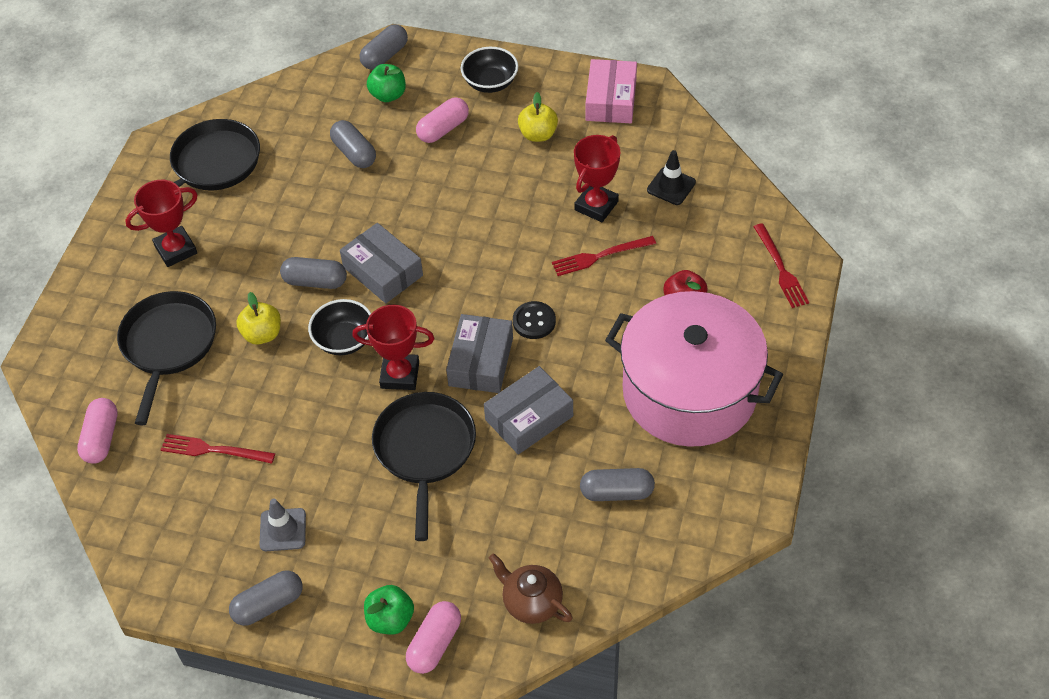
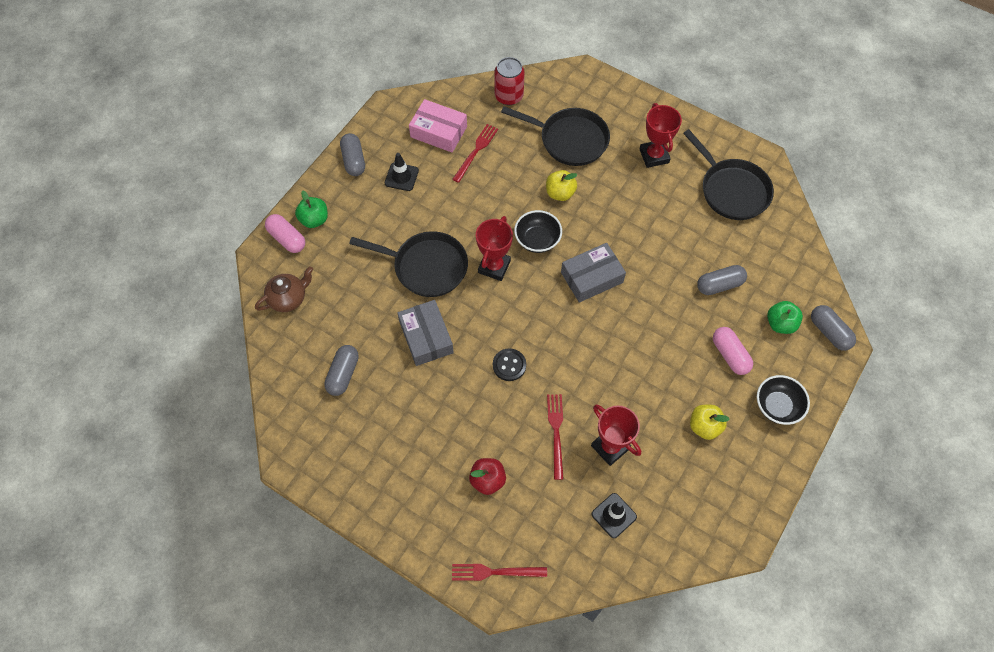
camera: 105 degrees right, 10 degrees up
(101, 438) = (509, 96): pink capsule -> red can
(283, 530) = (401, 177): grey traffic cone -> black traffic cone
(315, 281) = (596, 233): grey capsule -> none
(481, 361) = (486, 320): grey box -> none
(611, 100) = (731, 500): pink box -> pink box (438, 132)
(689, 392) = (404, 453): pink pot -> none

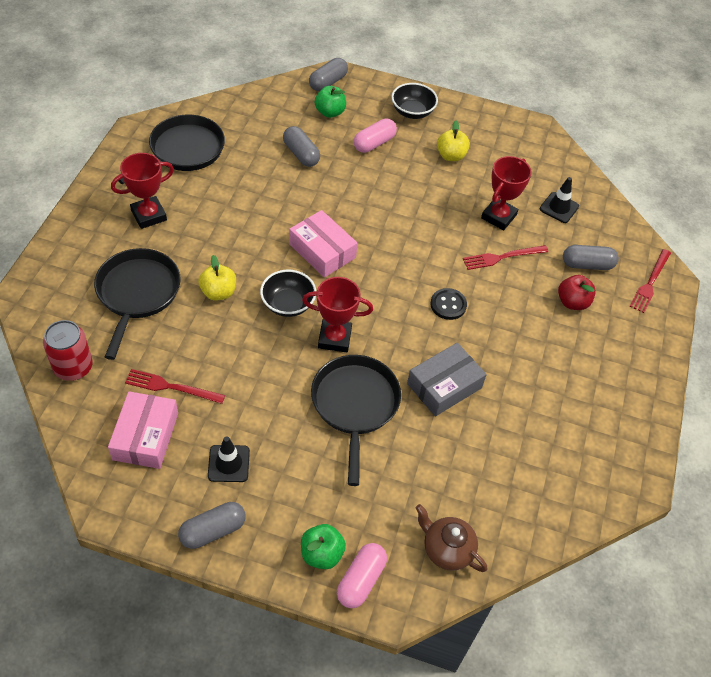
camera: 110 degrees left, 10 degrees down
(343, 374) = (520, 457): grey capsule -> grey capsule (587, 264)
(495, 572) = (650, 282): red fork -> red fork turned 45 degrees clockwise
(592, 277) = (322, 251): grey box -> pink box

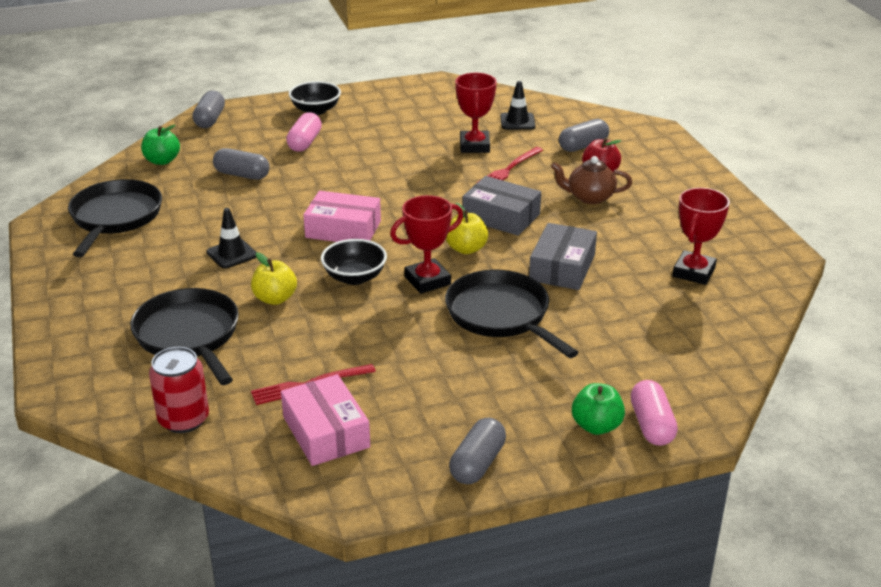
camera: 30 degrees left, 20 degrees down
(149, 215) = (132, 276): red trophy -> red trophy (693, 272)
(228, 463) = (434, 410): black traffic cone -> black traffic cone (232, 254)
(330, 112) = (236, 138): green apple -> green apple (162, 161)
(447, 549) = (695, 367): brown teapot -> brown teapot (589, 197)
(448, 305) = (501, 216): black button -> grey box
(451, 156) = (385, 125): yellow apple -> yellow apple (466, 249)
(650, 282) = (644, 137): red fork -> none

